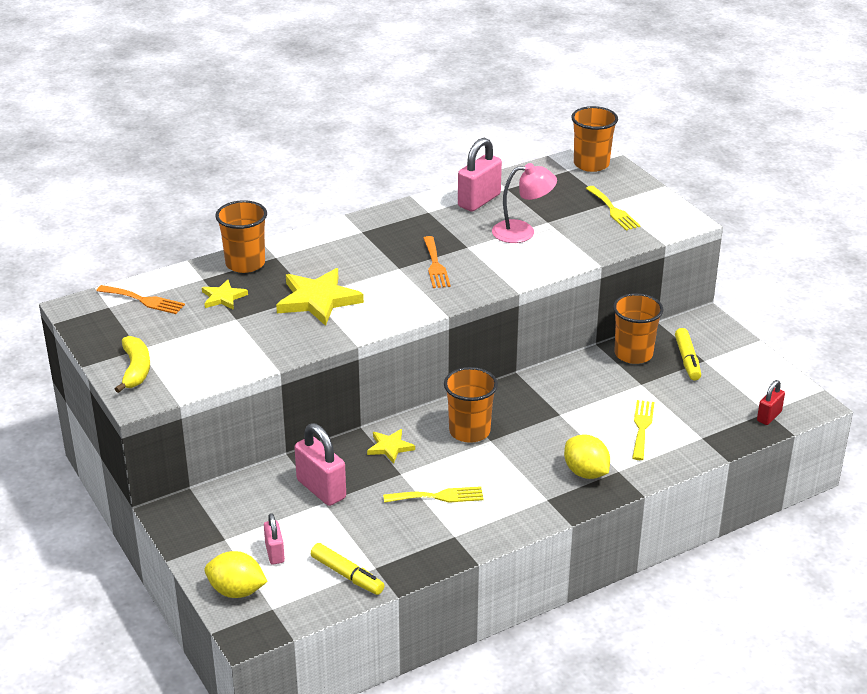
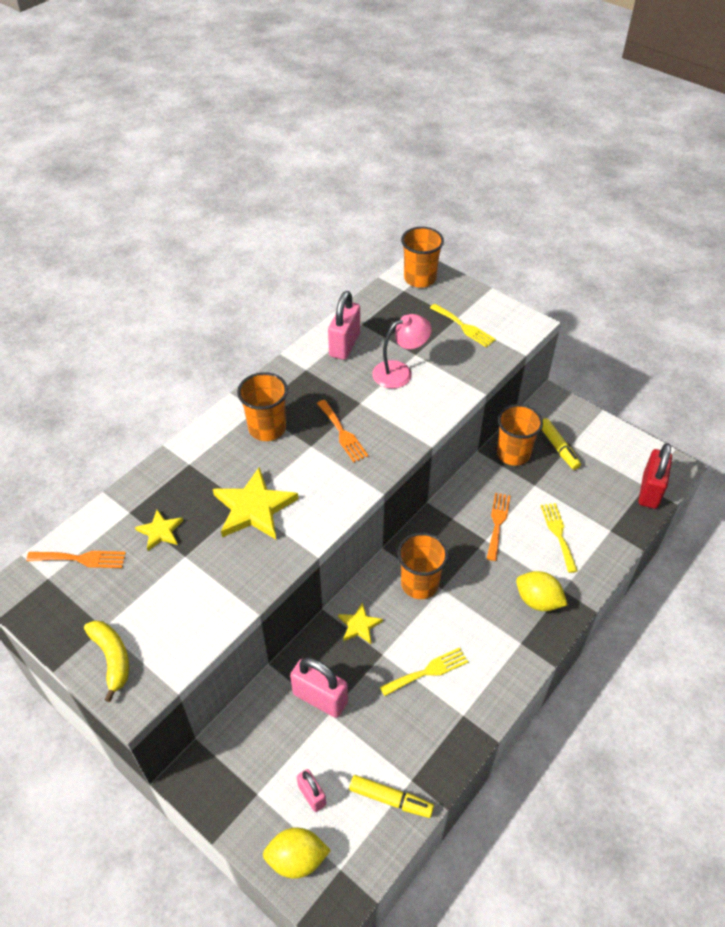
camera: 20 degrees left, 15 degrees up
(245, 263) = (163, 481): orange cup -> orange cup (267, 428)
(581, 404) = (497, 523): none -> orange fork
(769, 416) = (650, 491): red padlock -> red padlock, size x1.72

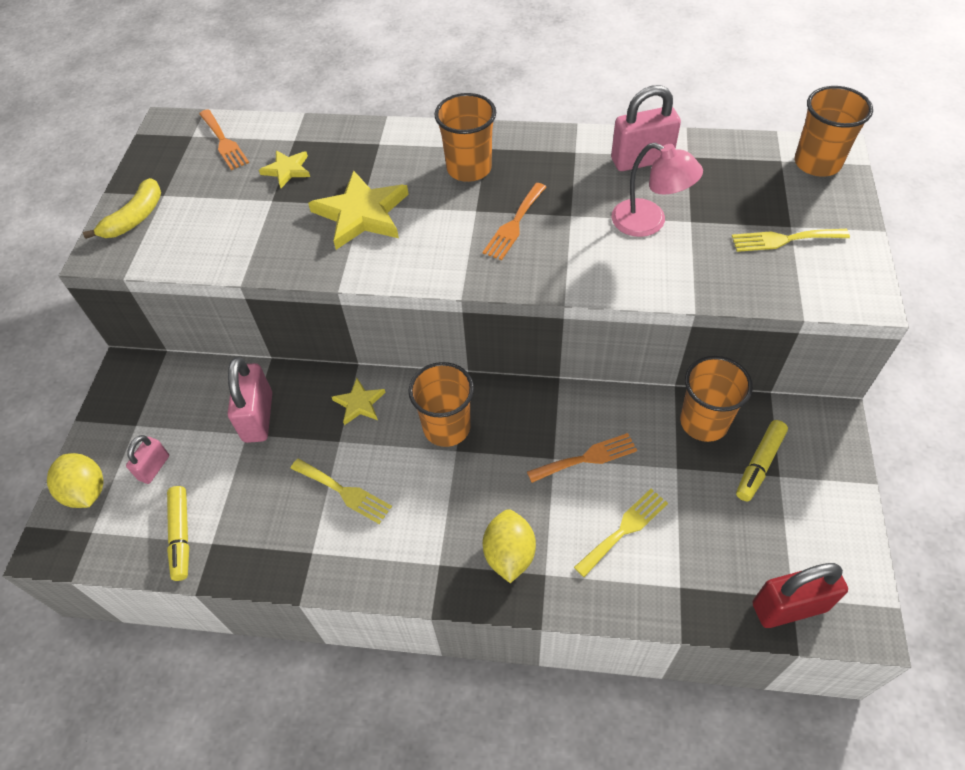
camera: 60 degrees right, 5 degrees up
(464, 327) = (784, 239): yellow fork -> yellow fork turned 75 degrees clockwise

